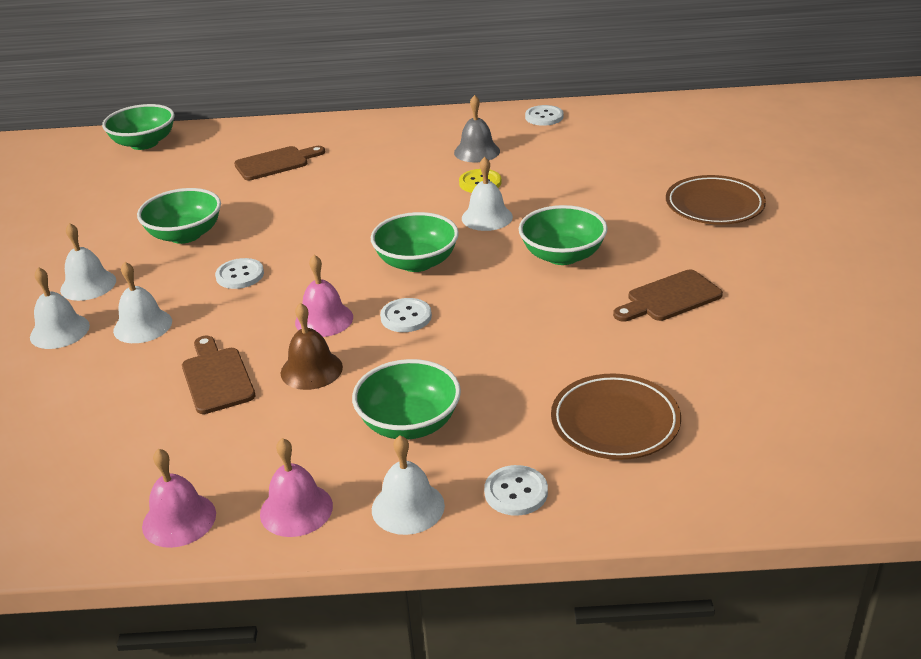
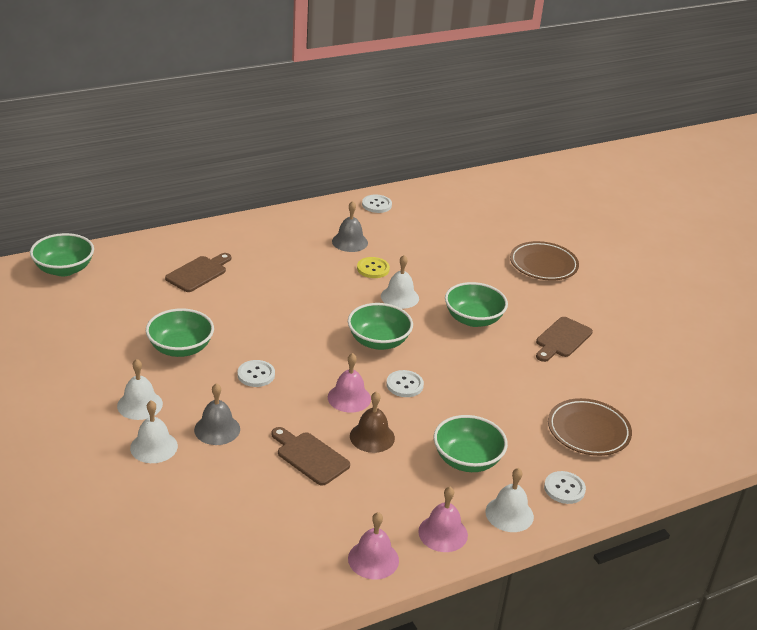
camera: 30 degrees left, 0 degrees up
(142, 326) = (217, 429): white bell -> grey bell

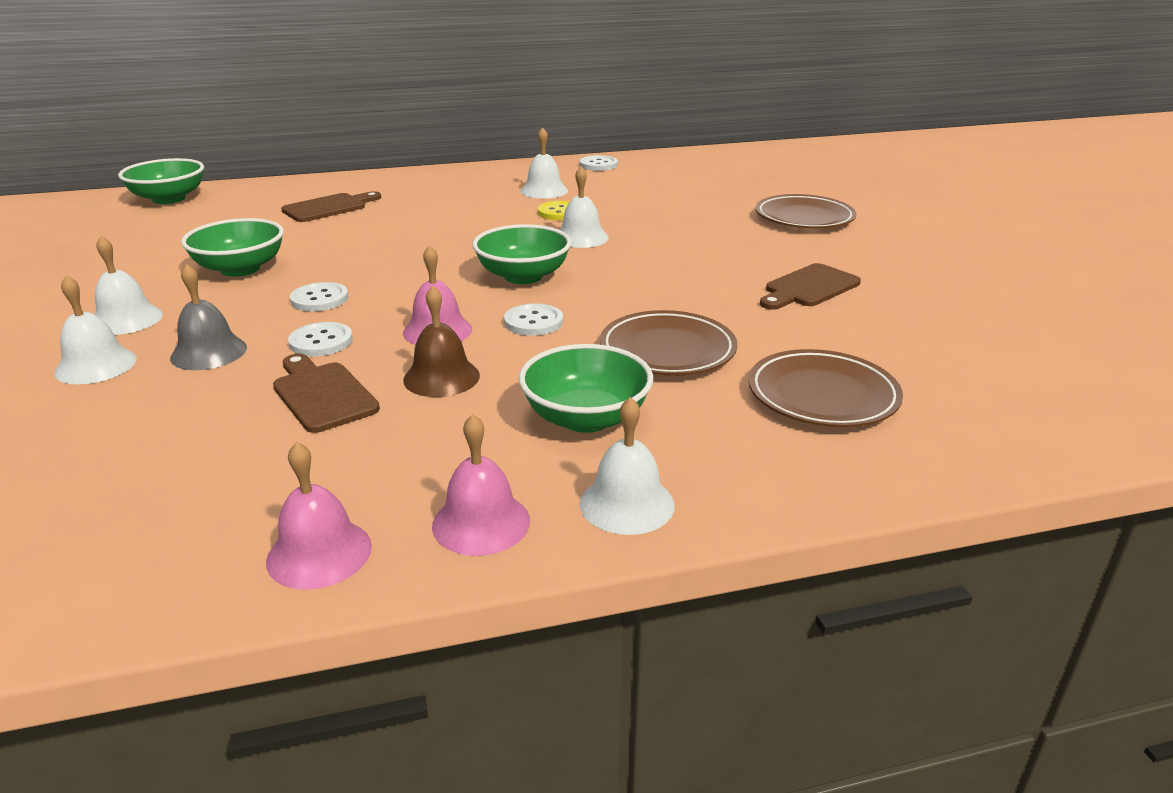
camera: 15 degrees right, 5 degrees down
(350, 242) = (544, 190): grey bell -> white bell
(473, 319) = (677, 262): green bowl -> none
(494, 403) = (667, 350): none -> brown plate
(564, 489) = (751, 473): white button -> white button (321, 341)

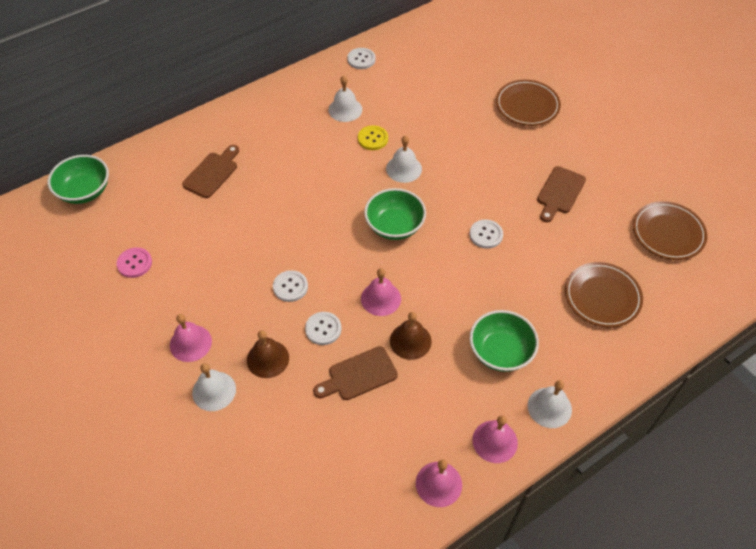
camera: 20 degrees left, 25 degrees up
(126, 319) = (190, 343): white bell -> pink bell
(150, 250) = (134, 263): none -> pink button
(209, 352) = (268, 359): grey bell -> brown bell
(240, 269) = (214, 268): green bowl -> none
(322, 394) = (359, 375): brown cutting board -> brown cutting board turned 60 degrees counterclockwise
(533, 322) = (428, 273): white button -> white button (486, 235)
(667, 350) = (512, 280): brown plate -> brown plate (668, 233)

